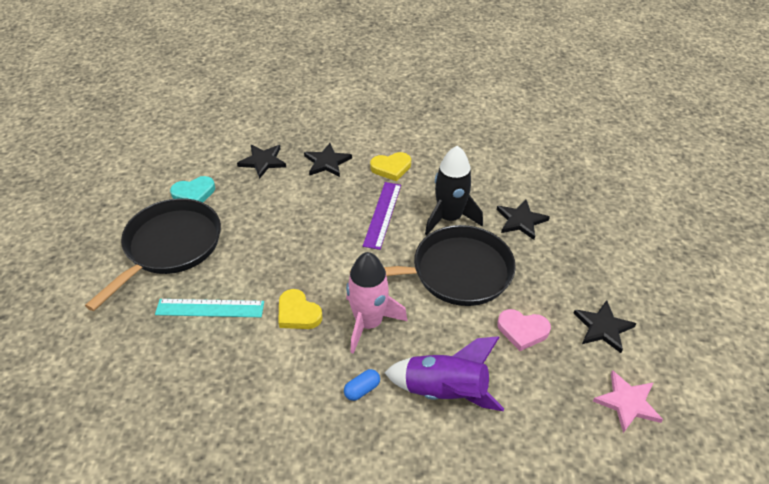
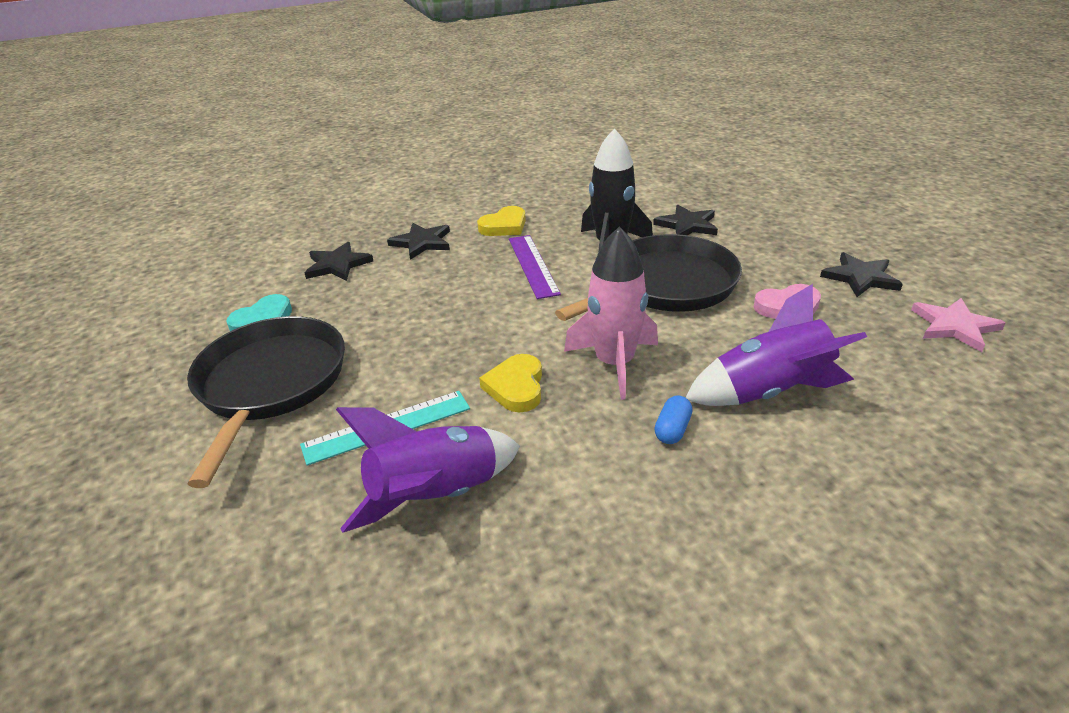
camera: 25 degrees left, 10 degrees down
(204, 369) = (436, 497): none -> purple rocket
(298, 313) = (516, 387): yellow heart -> yellow heart turned 75 degrees clockwise

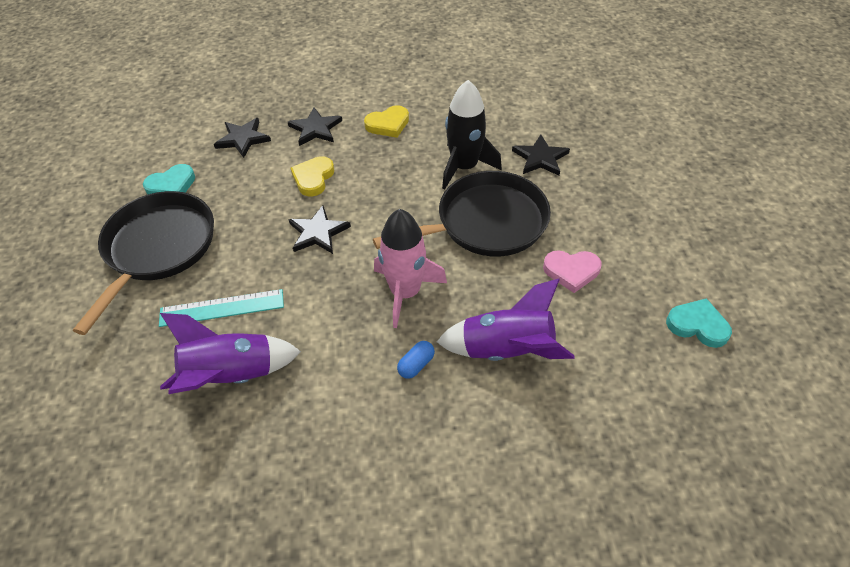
camera: 15 degrees right, 15 degrees up
(516, 387) = (324, 296): yellow heart -> yellow heart (313, 178)
(533, 265) = (391, 175): purple ruler -> none
(860, 277) = (653, 253): black star -> black star (318, 232)
(954, 326) = (697, 325): pink star -> turquoise heart

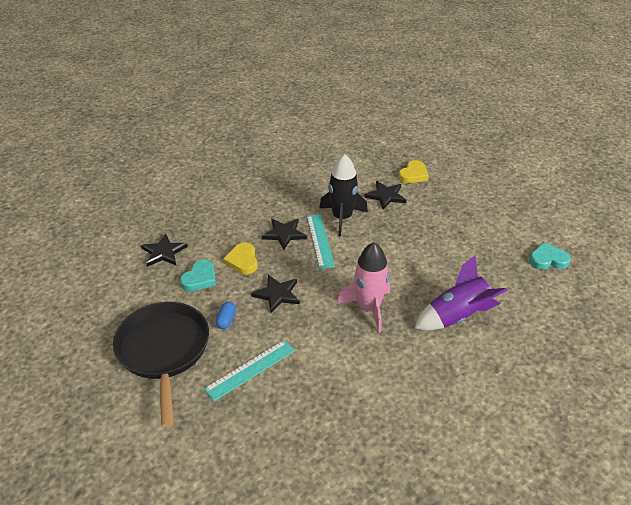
camera: 30 degrees left, 10 degrees down
(172, 185) = (134, 304): turquoise heart -> turquoise heart (200, 278)
(232, 376) = (296, 408): purple rocket -> none
(315, 129) = (215, 227): black star -> black star (284, 234)
(388, 124) = (266, 207): yellow heart -> yellow heart (413, 174)
(416, 185) = (320, 240): none -> turquoise ruler
(416, 365) = (411, 348): blue capsule -> blue capsule (226, 320)
(486, 222) = (384, 247): black pan -> none
(571, 271) = (458, 256): pink heart -> none

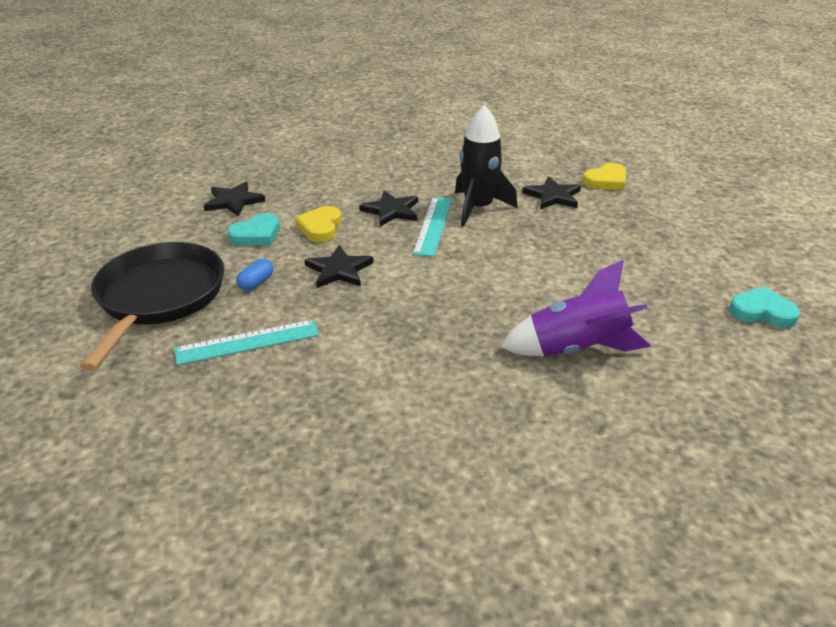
camera: 20 degrees right, 5 degrees down
(368, 308) = (451, 311): pink rocket -> none

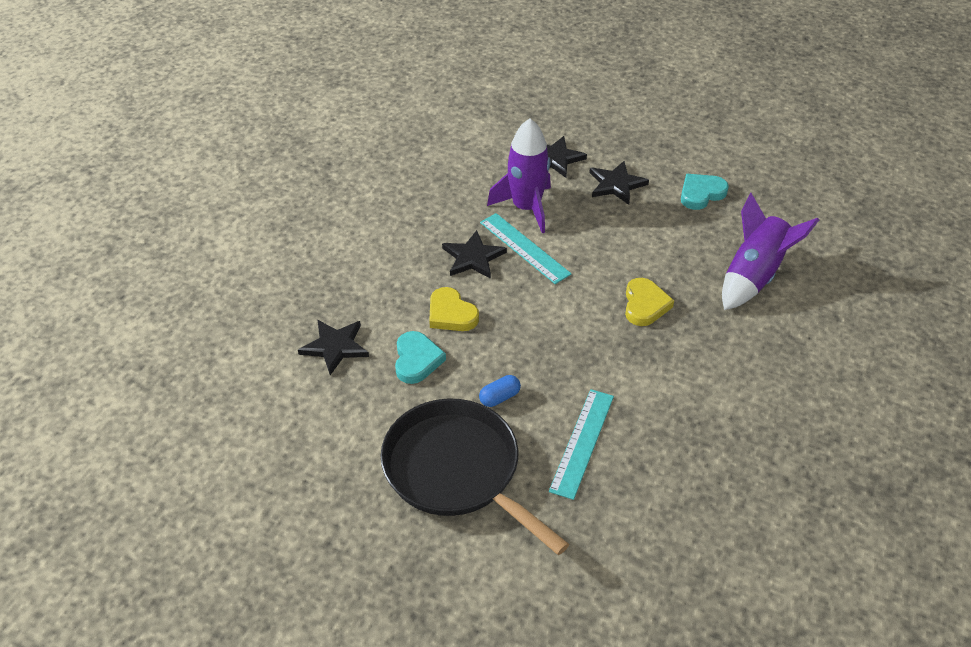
camera: 50 degrees left, 10 degrees up
(256, 283) = (499, 397): blue capsule -> blue capsule turned 75 degrees clockwise
(339, 270) = (533, 338): black star -> black star (616, 184)
(478, 208) = (526, 208): black rocket -> purple rocket
(606, 181) = (565, 118): yellow heart -> yellow heart (645, 305)
(762, 312) = (794, 169): turquoise heart -> turquoise heart (701, 194)

